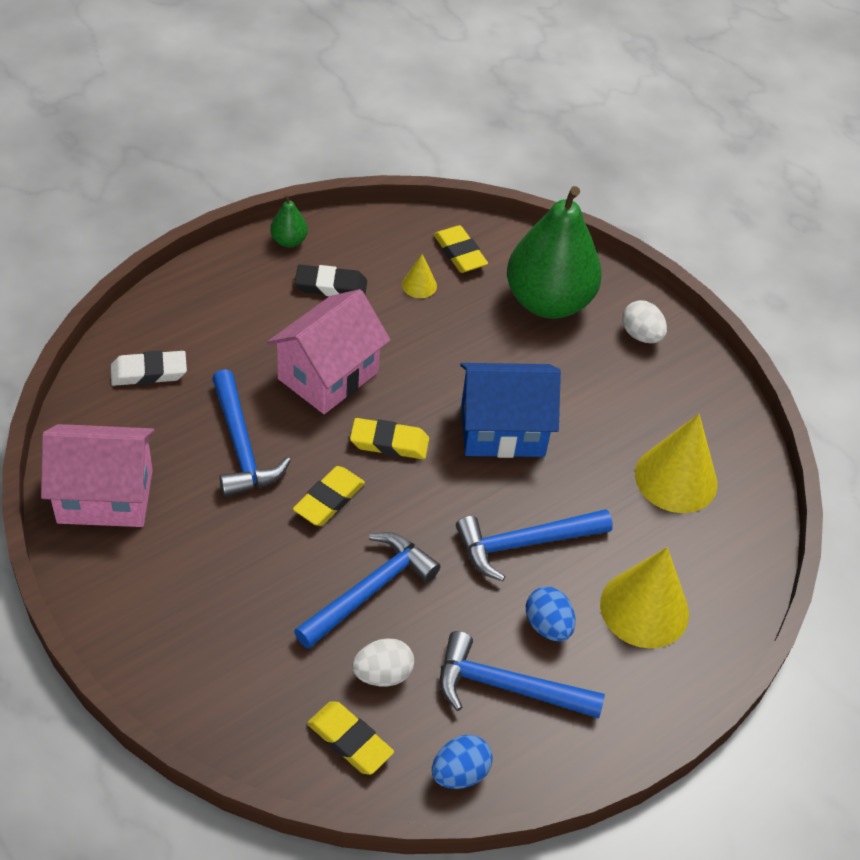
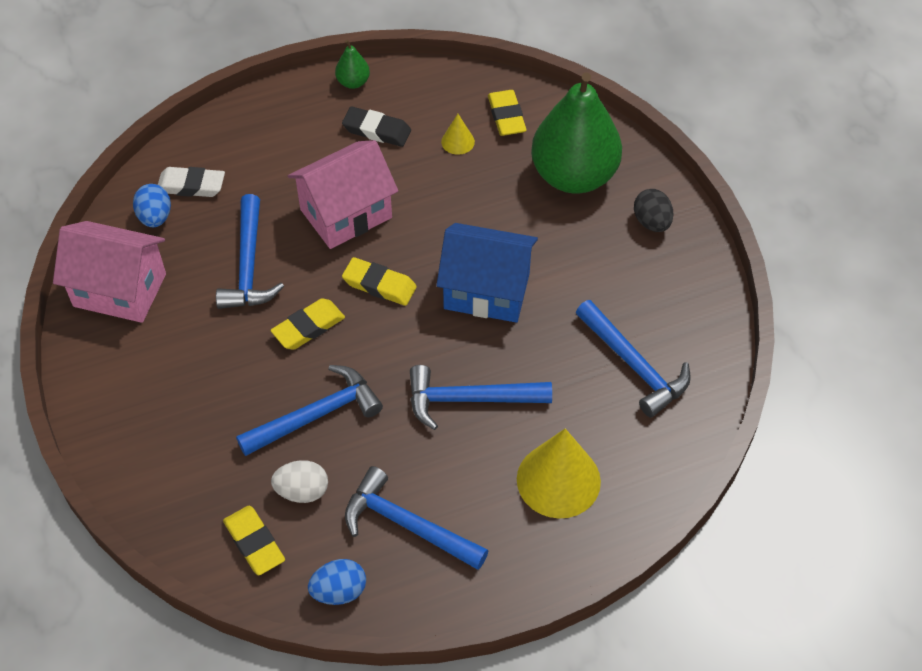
camera: 20 degrees right, 5 degrees up
(548, 625) = (463, 478): blue egg -> blue egg (155, 217)
(641, 335) = (651, 222): white egg -> black egg
(676, 478) = (634, 365): yellow cone -> blue hammer

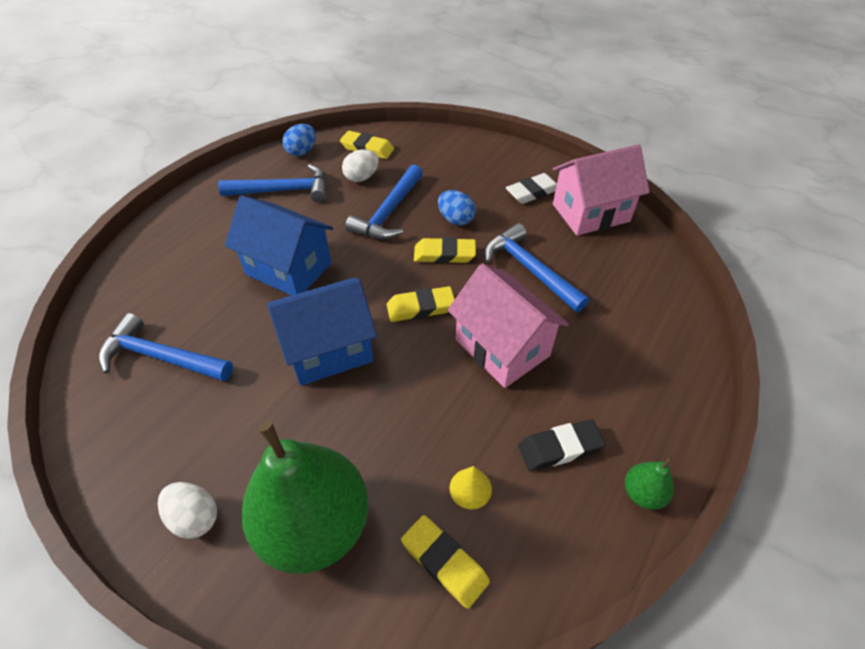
camera: 145 degrees right, 5 degrees down
(155, 217) = (633, 264): blue egg -> blue egg (455, 219)
(191, 186) = (642, 300): white eraser -> white eraser (532, 192)
(308, 327) = (444, 254): yellow eraser -> yellow eraser turned 75 degrees clockwise
(346, 214) = (502, 347): pink house -> pink house turned 60 degrees counterclockwise
(470, 399) = (289, 269): blue hammer -> blue house
(558, 480) = (193, 254): yellow cone -> none
(651, 222) = (195, 517): black egg -> white egg

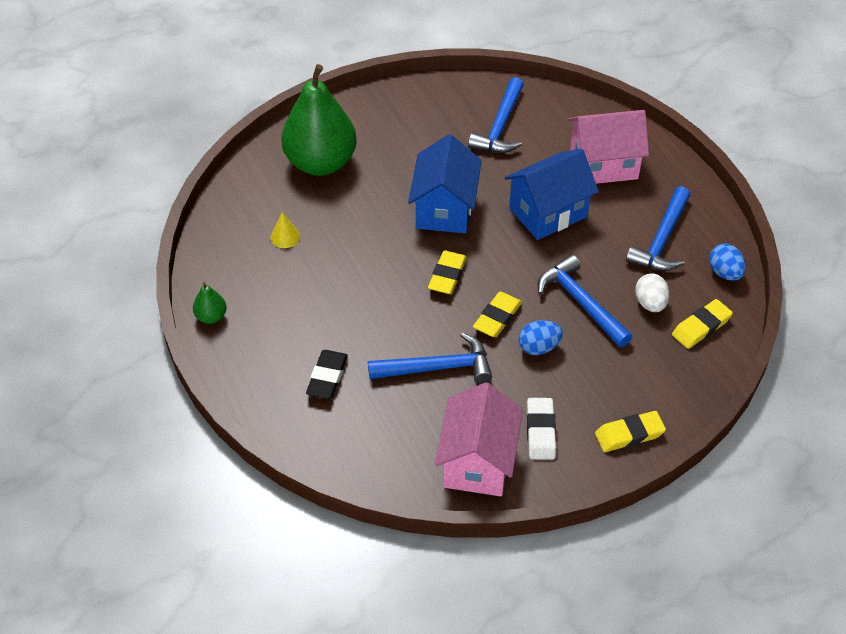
camera: 120 degrees right, 0 degrees up
(162, 357) = (500, 126): blue hammer -> blue hammer turned 150 degrees clockwise
(195, 517) = (366, 118): white egg -> none
(444, 562) = (255, 207): yellow eraser -> yellow eraser (629, 434)
(502, 347) = (372, 305): pink house -> pink house (603, 165)
(560, 448) = (273, 293): black eraser -> black eraser (327, 377)

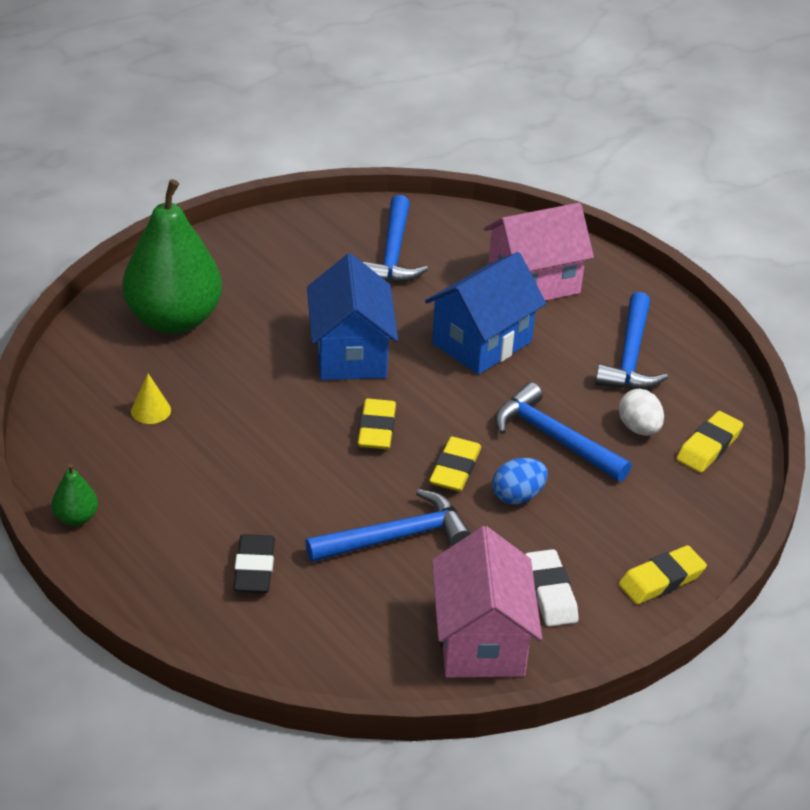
camera: 15 degrees left, 10 degrees down
(724, 273) = (717, 383): blue egg -> none

